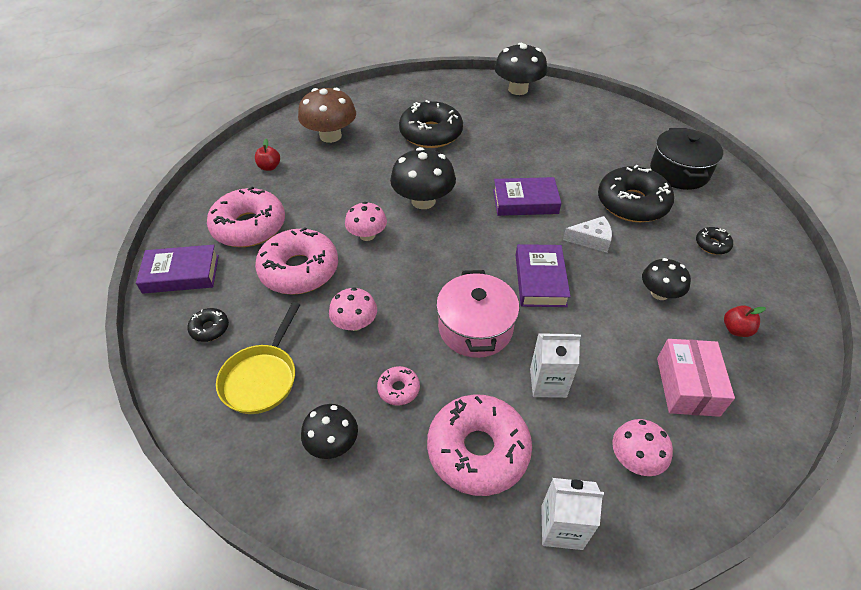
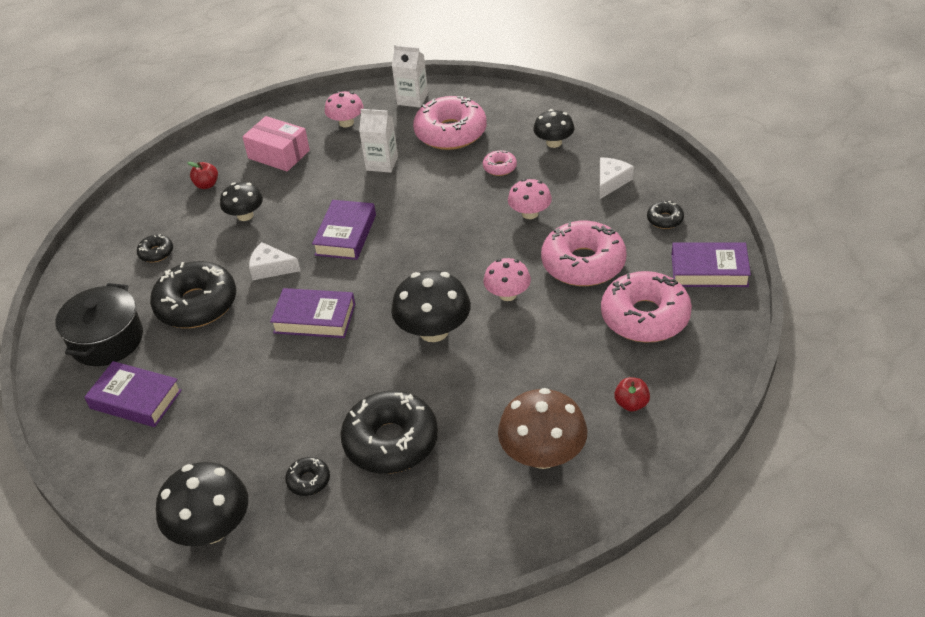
camera: 165 degrees left, 5 degrees down
(262, 378) = (611, 182): yellow pan -> white cheese
(474, 112) = (308, 480): none -> black donut
(475, 328) = (423, 202): pink pot -> none
(619, 139) = (135, 399): none -> purple book
(687, 386) = (279, 154): pink box -> pink box turned 75 degrees counterclockwise

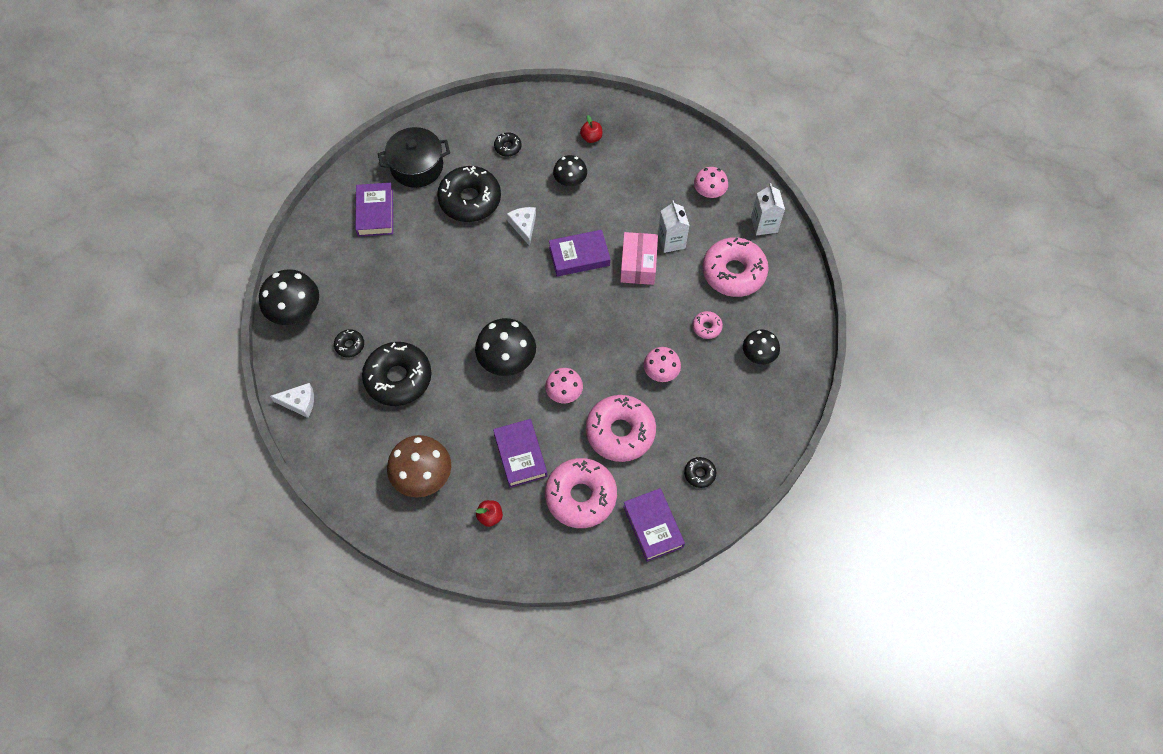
camera: 60 degrees right, 20 degrees up
(279, 154) = (648, 166): pink box -> pink box (638, 264)
(314, 318) = (487, 278): purple book -> purple book (520, 455)
(611, 182) = (728, 417): white cheese -> white cheese (299, 402)

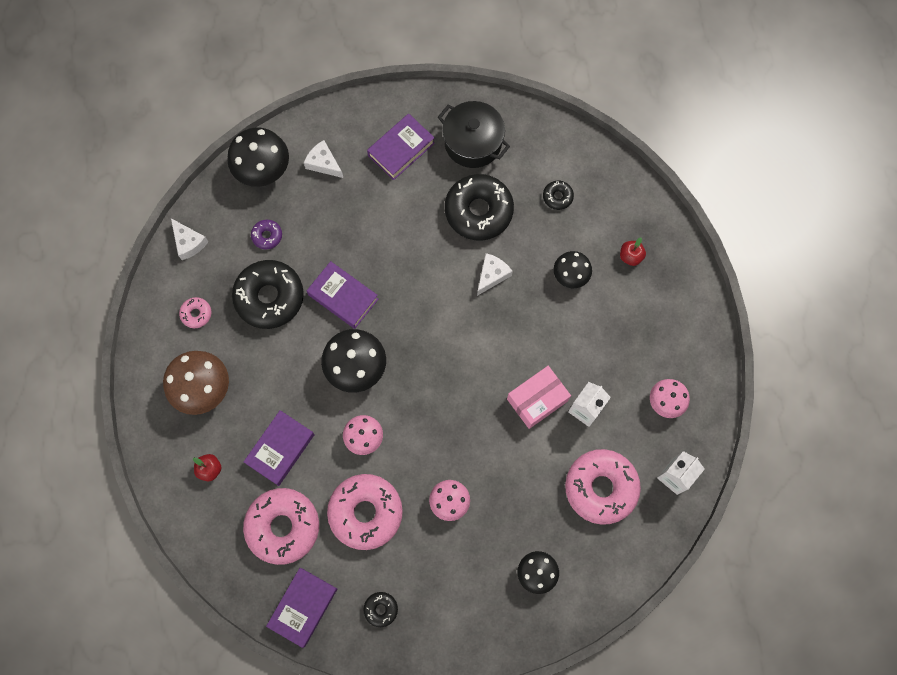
camera: 50 degrees right, 10 degrees up
(333, 268) = (323, 163): none -> white cheese
(350, 345) = (267, 236): black donut -> purple donut
(579, 256) = (502, 344): purple book -> purple book (343, 297)
(707, 327) = (525, 507): pink donut -> pink donut (196, 314)

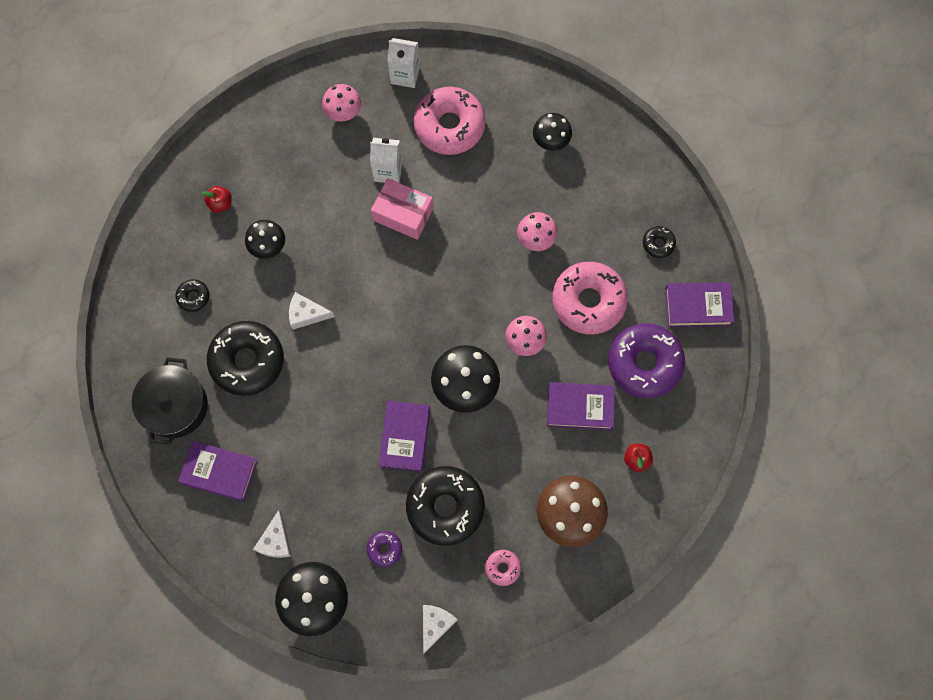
camera: 120 degrees left, 0 degrees up
(283, 527) = (644, 363): pink donut -> purple donut

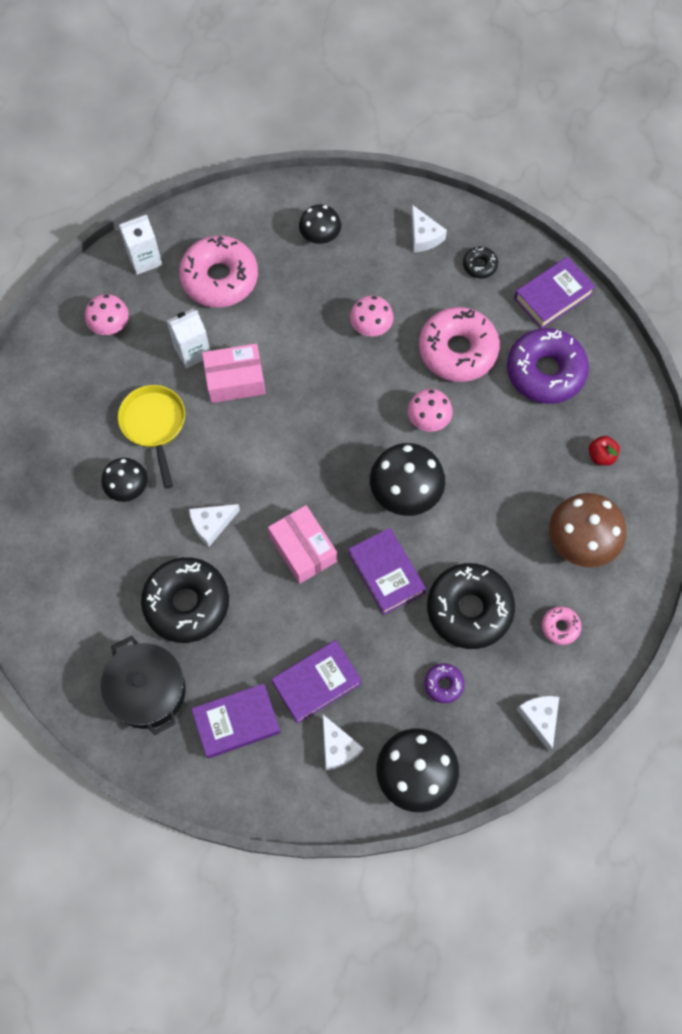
camera: 35 degrees left, 5 degrees down
(193, 297) = (90, 580): black donut -> none
(220, 204) = (53, 478): red apple -> none
(320, 210) = (154, 425): none -> yellow pan
(358, 377) = (303, 549): none -> pink box
(580, 407) = (519, 444): purple book -> purple book (316, 683)
(632, 191) = (424, 236): none -> white cheese

